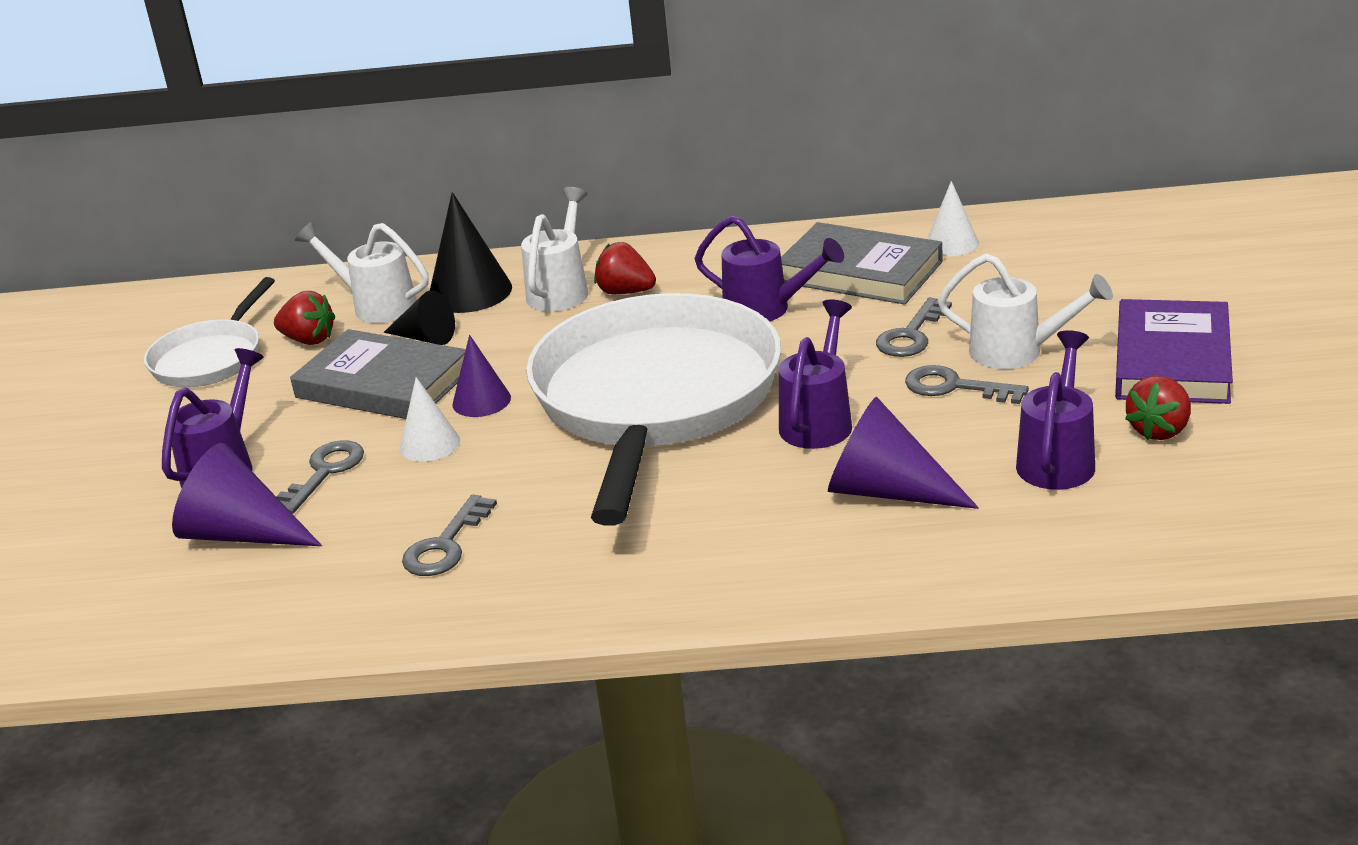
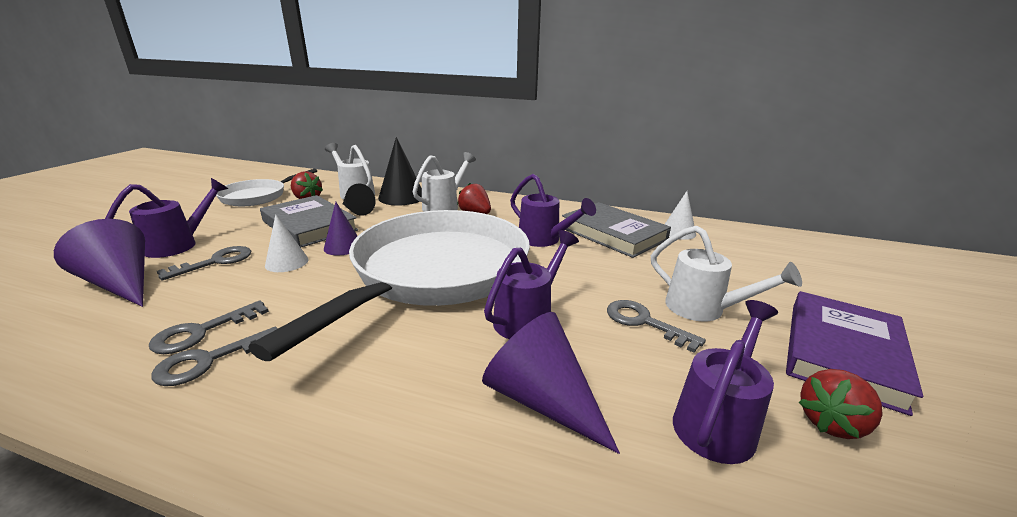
camera: 15 degrees right, 5 degrees down
(911, 335) = (628, 277): grey key -> grey key (210, 360)

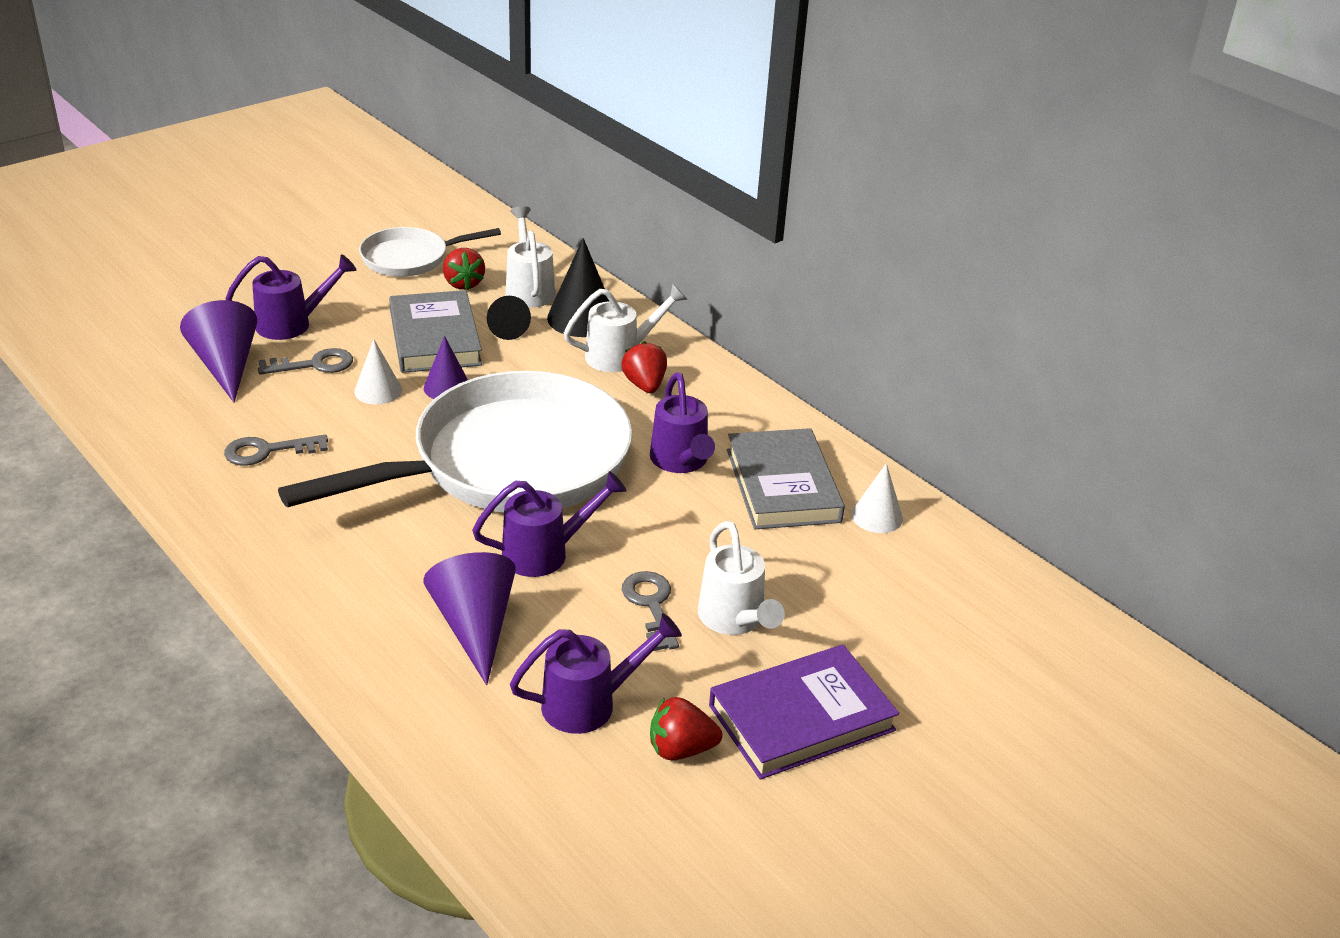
camera: 30 degrees right, 10 degrees up
(210, 360) = (261, 483): grey key -> none

